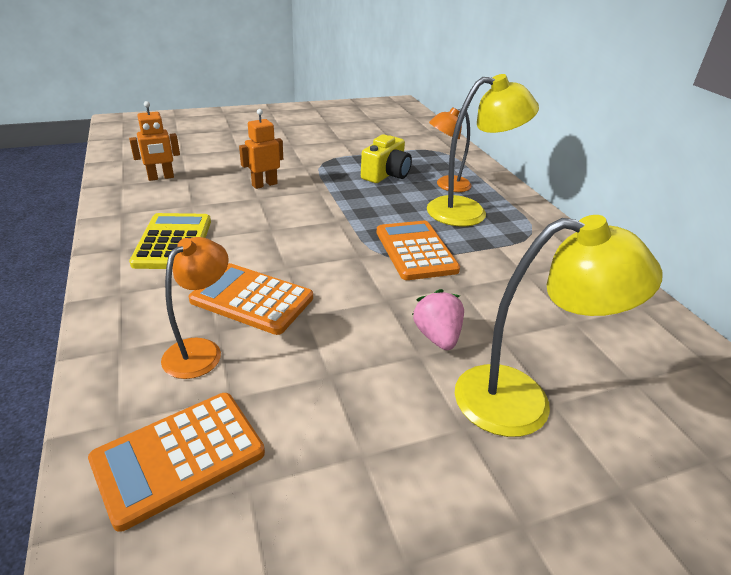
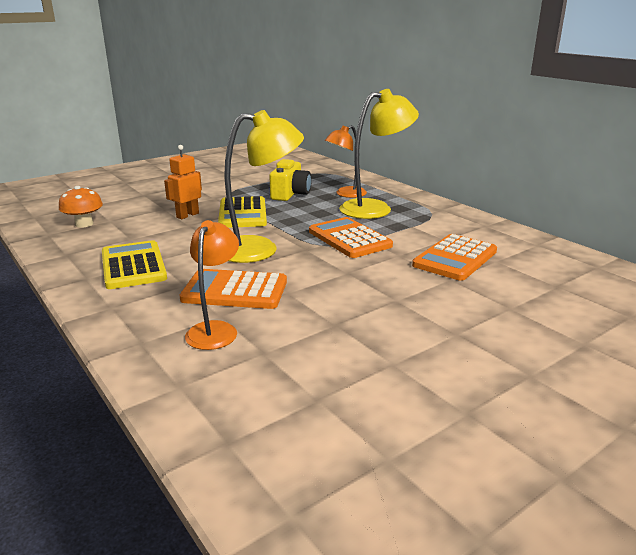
camera: 15 degrees left, 10 degrees down
(161, 177) = (84, 224): orange robot -> orange mushroom
(179, 457) = (248, 395): orange calculator -> orange calculator (455, 258)
(321, 192) = (242, 213): none -> yellow calculator
(437, 336) = (401, 287): pink strawberry -> none
(523, 402) = (488, 311): yellow lamp -> yellow lamp (260, 249)

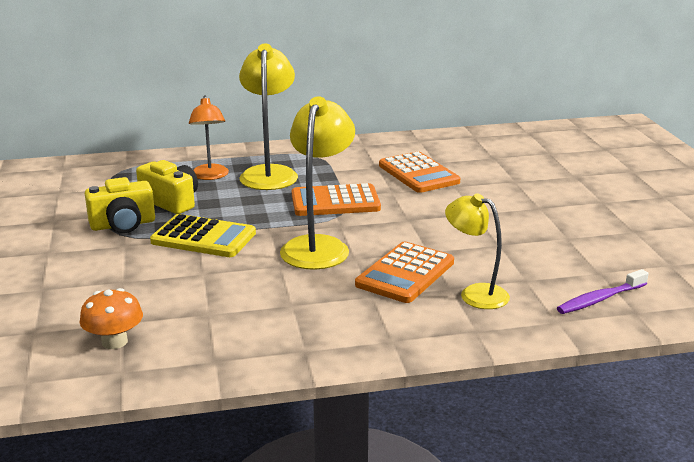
camera: 65 degrees left, 0 degrees up
(133, 266) = (296, 319): yellow calculator -> none
(187, 215) = (168, 269): orange robot -> none
(215, 329) = (475, 294): orange lamp -> yellow lamp
(243, 191) = (123, 225): none -> yellow camera
(246, 409) = (600, 299): none -> purple toothbrush

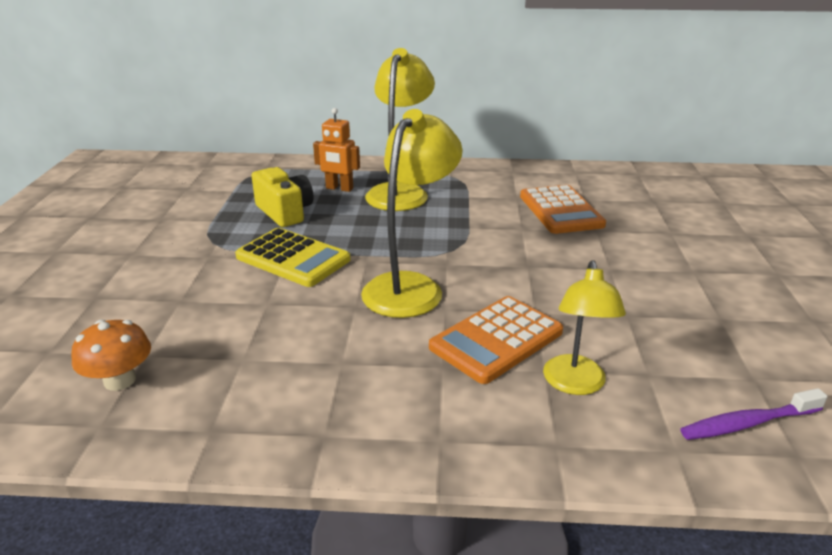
camera: 15 degrees right, 5 degrees up
(123, 225) = (222, 232): yellow camera -> none
(210, 176) = (339, 188): orange lamp -> orange robot
(335, 202) = (454, 233): orange calculator -> none
(475, 294) = (575, 384): yellow lamp -> yellow lamp turned 135 degrees counterclockwise

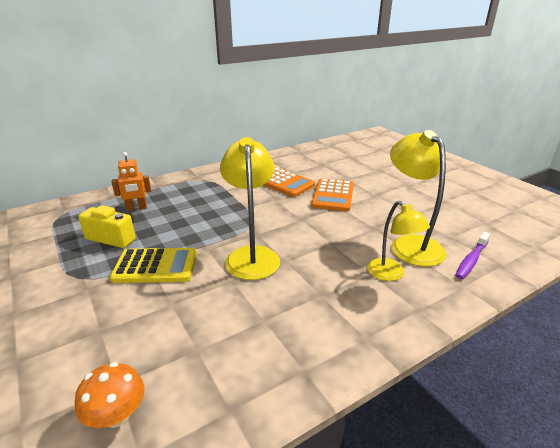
camera: 35 degrees left, 0 degrees up
(400, 192) = (181, 199): yellow lamp -> yellow lamp (410, 244)
(496, 340) = (330, 267): orange calculator -> orange calculator (333, 195)

